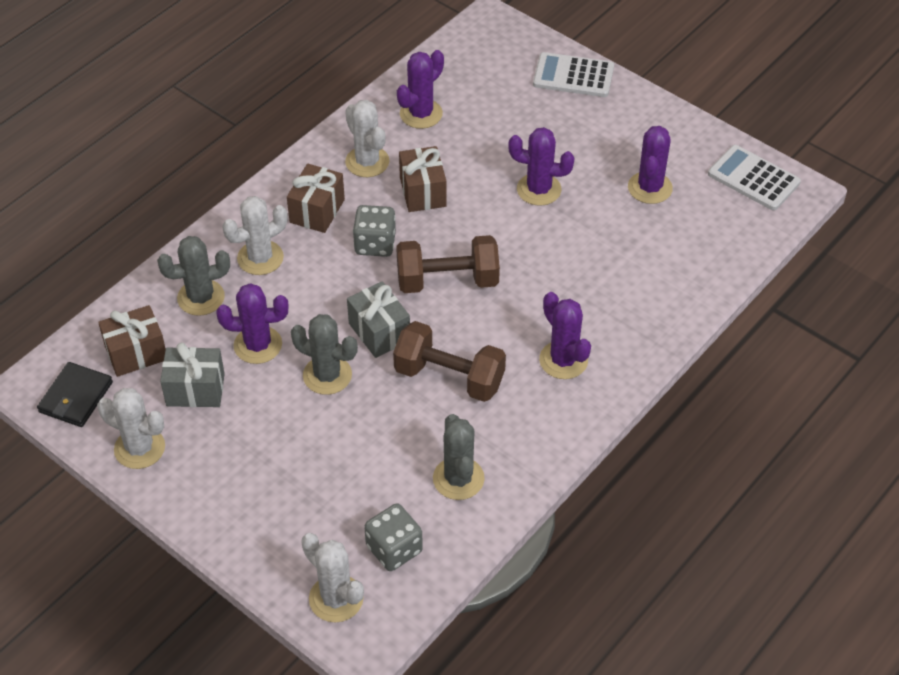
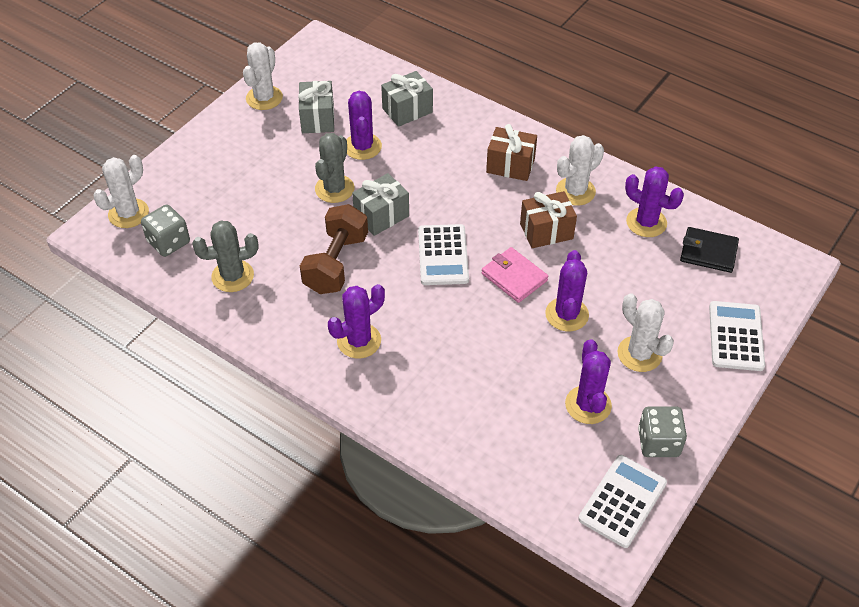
camera: 85 degrees right, 0 degrees up
(76, 397) = (309, 61): black wallet -> black wallet (708, 252)
(136, 353) = (350, 84): brown gift -> none
(201, 297) = (407, 110): grey cactus -> grey gift
(260, 258) = (452, 138): white cactus -> white cactus (639, 354)
(375, 244) = (478, 205): grey dice -> grey dice (658, 442)
(447, 281) = (443, 255): brown dumbbell -> white calculator
(485, 224) = (514, 277): none -> pink wallet
(650, 188) = (588, 405): purple cactus -> purple cactus turned 75 degrees clockwise

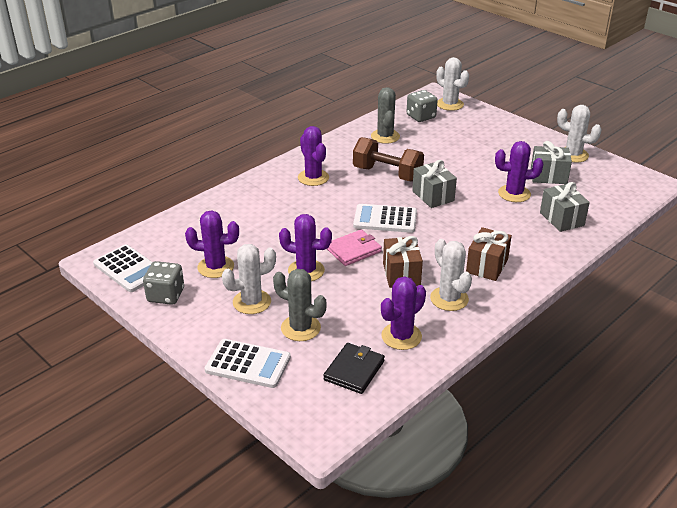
camera: 100 degrees right, 15 degrees down
(334, 189) = (465, 178): grey cactus -> grey cactus (300, 328)

